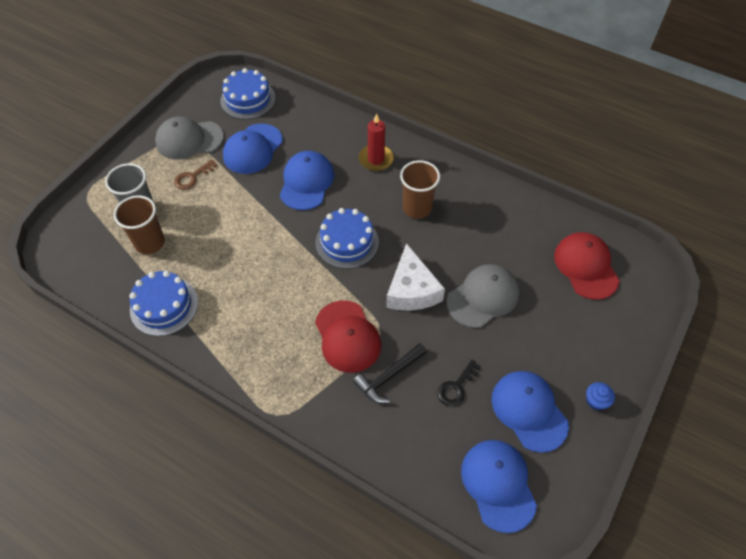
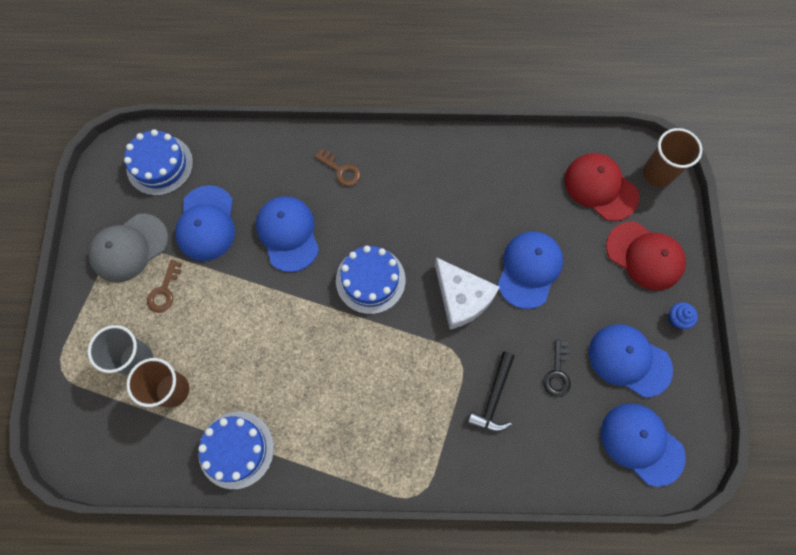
camera: 30 degrees left, 15 degrees up
(347, 336) = (432, 379): red cap -> red cap (645, 256)
(376, 159) = (341, 170): red candle -> brown key
(417, 208) = (414, 205): brown cup -> brown cup (658, 173)
(483, 297) = (529, 269): grey cap -> blue cap

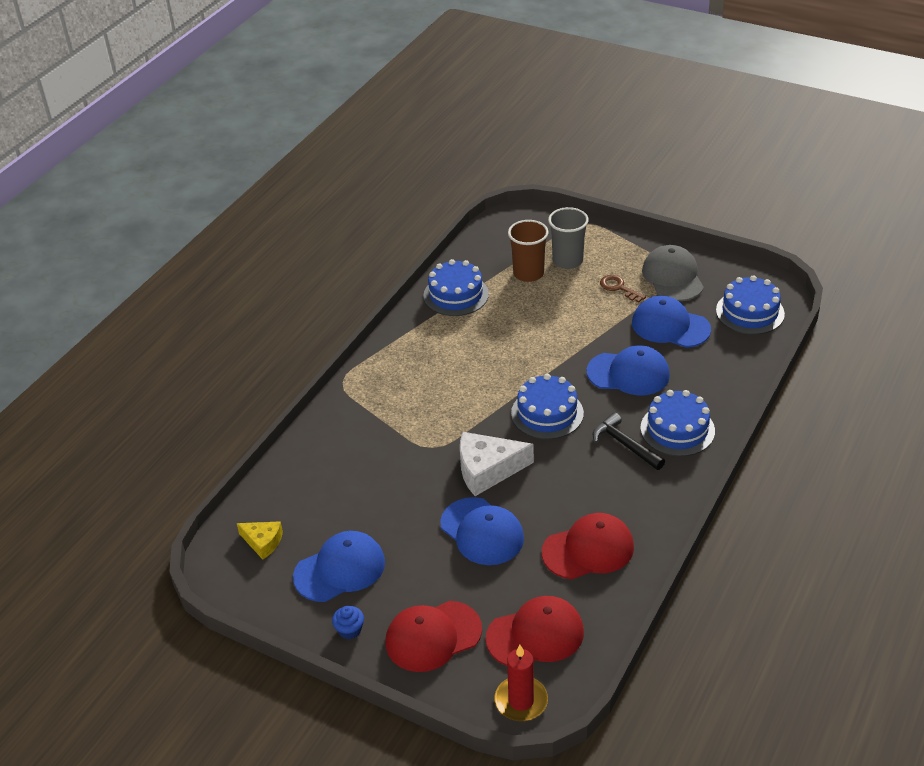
camera: 120 degrees right, 30 degrees down
(341, 170) = (677, 429): brown key -> blue cake
(493, 398) = (381, 456): black hammer -> black hammer (624, 444)
(503, 185) = (588, 549): none -> red cap
(557, 373) = (368, 509): black key -> none
(641, 443) = (263, 542): blue cap -> yellow cheese
(658, 173) = (521, 701): brown cup -> red candle

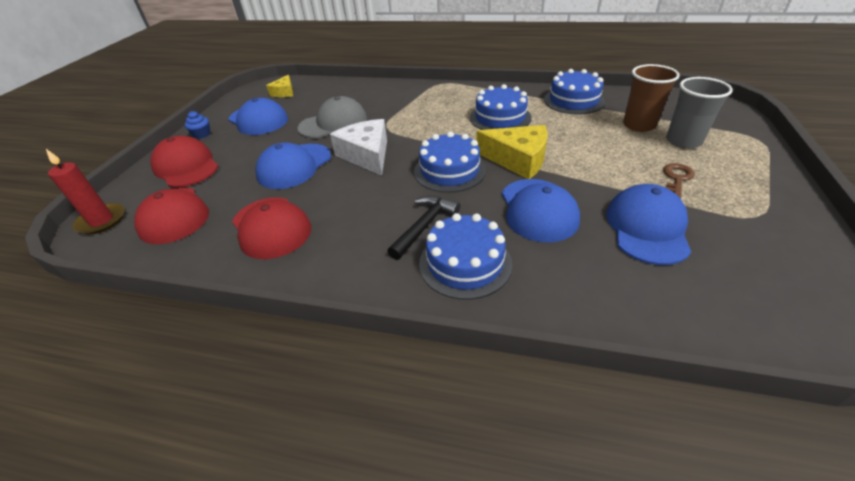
camera: 75 degrees right, 0 degrees up
(549, 364) = (518, 159): none -> yellow cheese
(672, 277) = (743, 215): grey cap -> grey cap (333, 123)
(750, 312) = (753, 301): blue cake -> blue cake (500, 117)

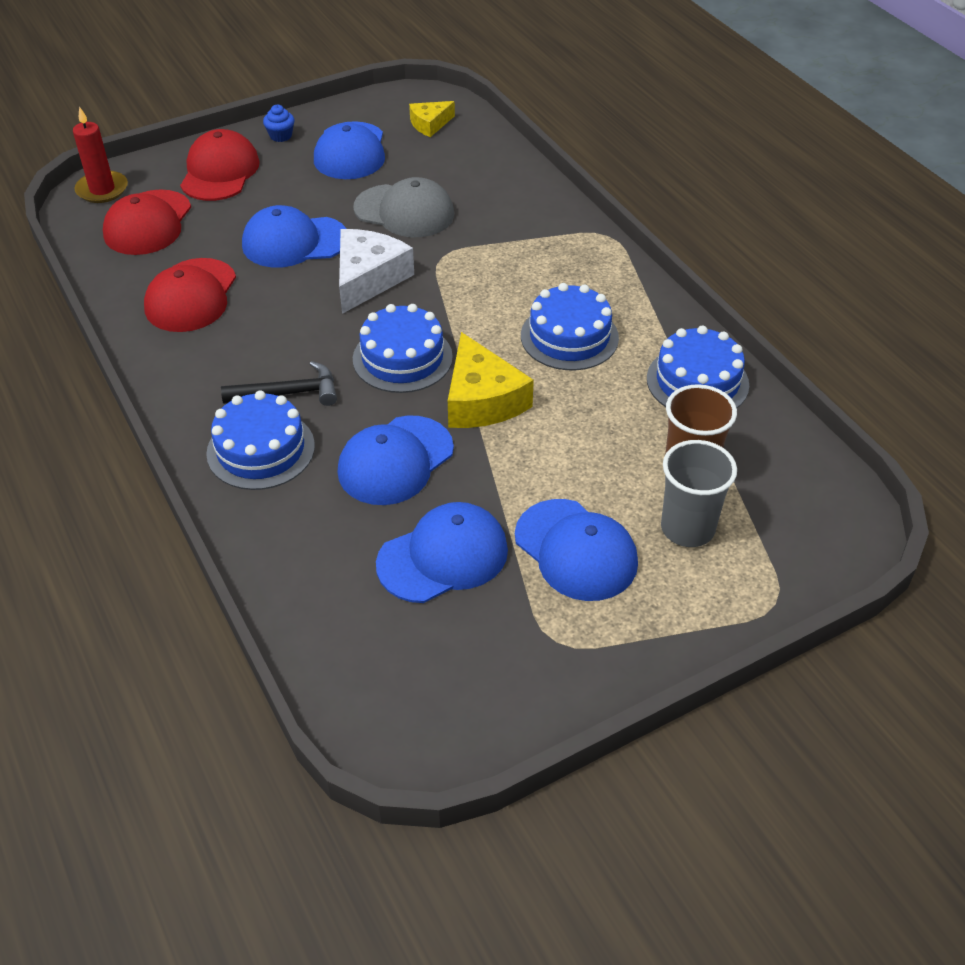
camera: 45 degrees right, 5 degrees up
(676, 179) = (576, 550): brown key -> blue cap

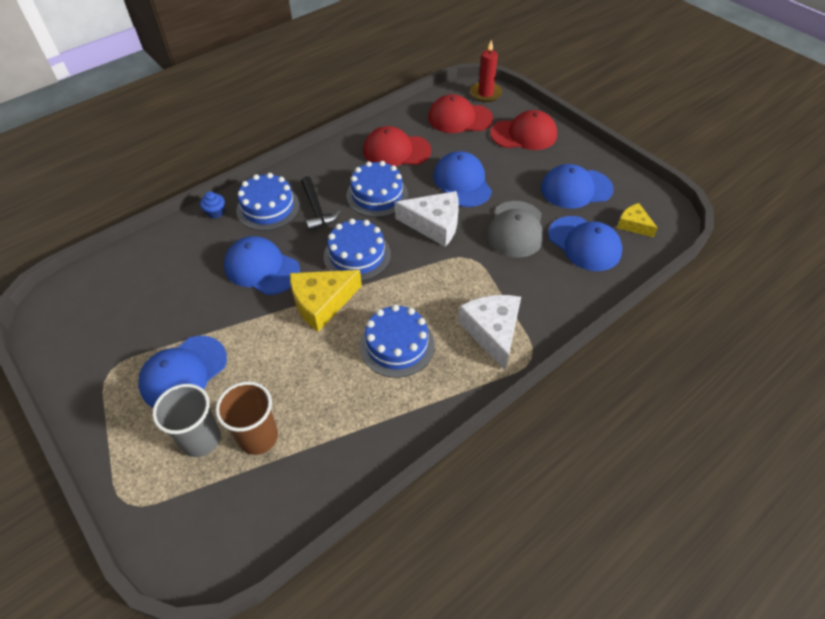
camera: 80 degrees right, 5 degrees up
(280, 136) = (578, 152): blue cupcake -> blue cupcake (215, 212)
(443, 556) = (181, 304): blue cap -> blue cap (584, 243)
(565, 257) = (492, 331): none -> white cheese
(697, 381) = (359, 437): blue cake -> blue cake (377, 195)

